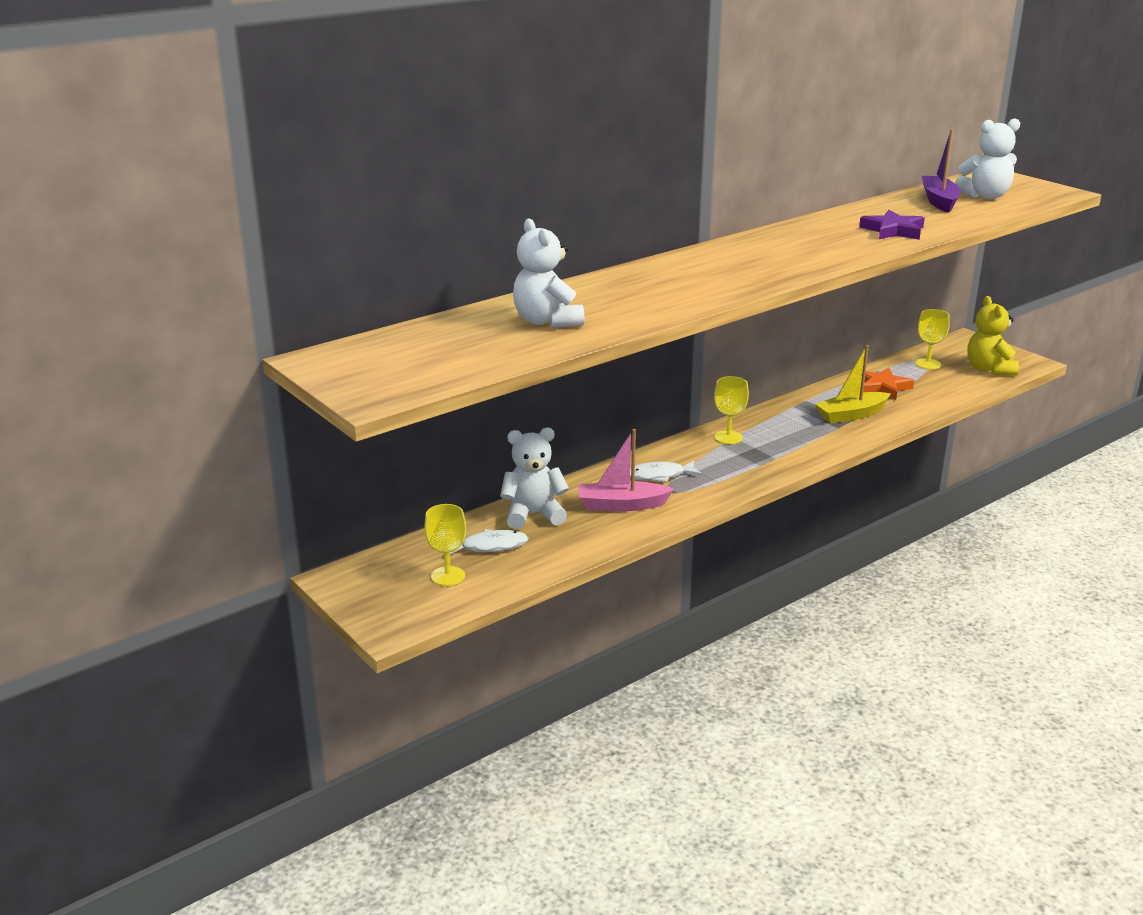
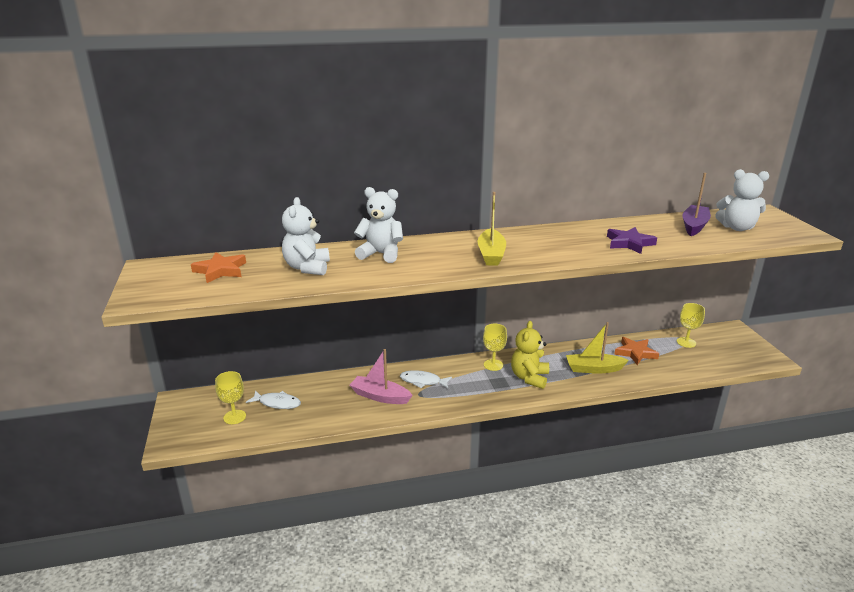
camera: 25 degrees right, 0 degrees up
(432, 345) = (220, 270): none -> orange star
(533, 514) = (322, 388): white teddy bear -> white teddy bear (381, 254)
(754, 268) = (491, 254): none -> yellow boat
(989, 369) = (731, 357): yellow teddy bear -> yellow teddy bear (529, 378)

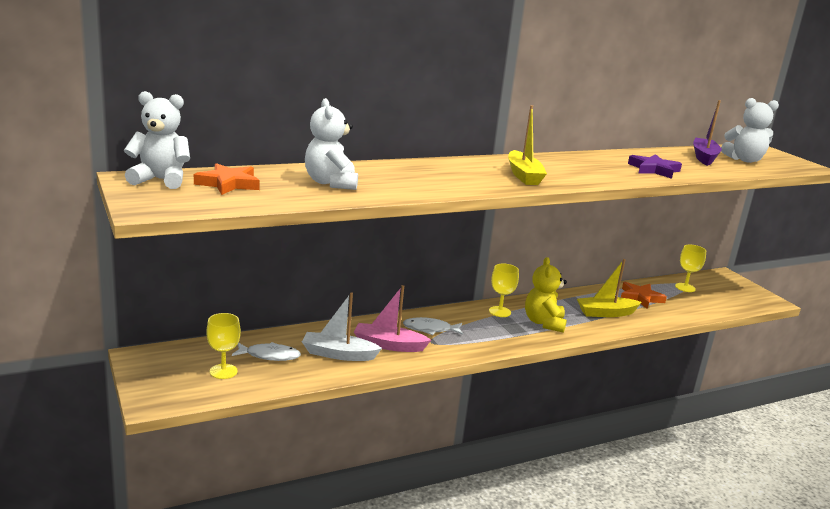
camera: 15 degrees left, 5 degrees down
(333, 404) = (338, 354): none -> white boat
(381, 254) = (404, 173): white teddy bear -> white teddy bear (160, 180)

